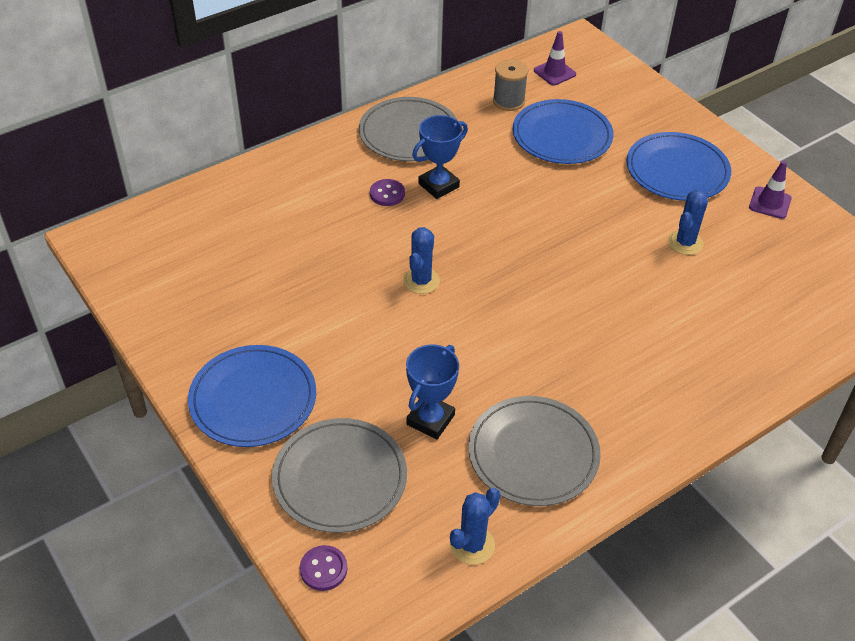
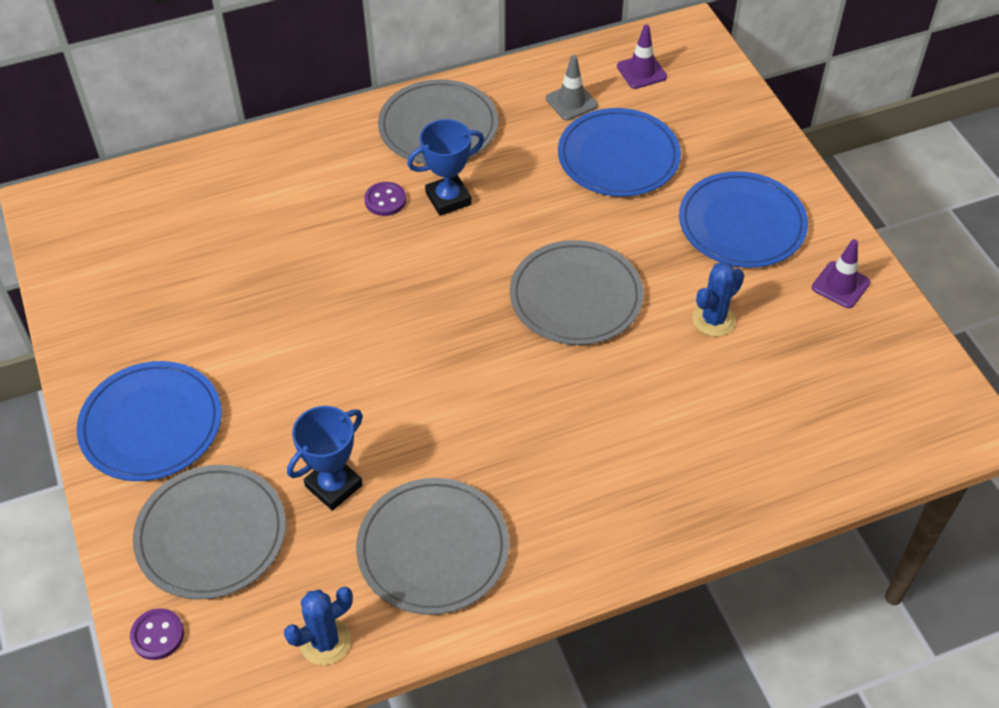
camera: 15 degrees right, 5 degrees up
(421, 281) = (384, 315): blue cactus -> none
(508, 101) = (571, 102): grey spool -> grey traffic cone
(571, 242) = (576, 296): none -> grey plate

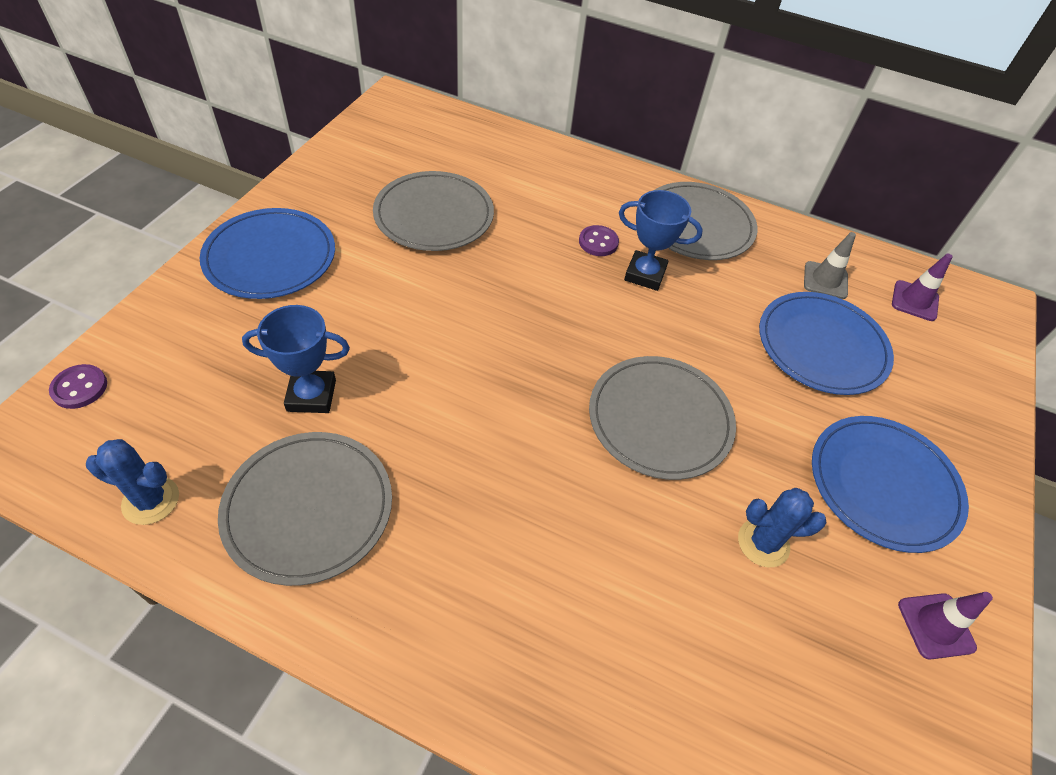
camera: 40 degrees right, 0 degrees up
(211, 534) = (200, 354): grey plate -> grey plate (434, 215)

